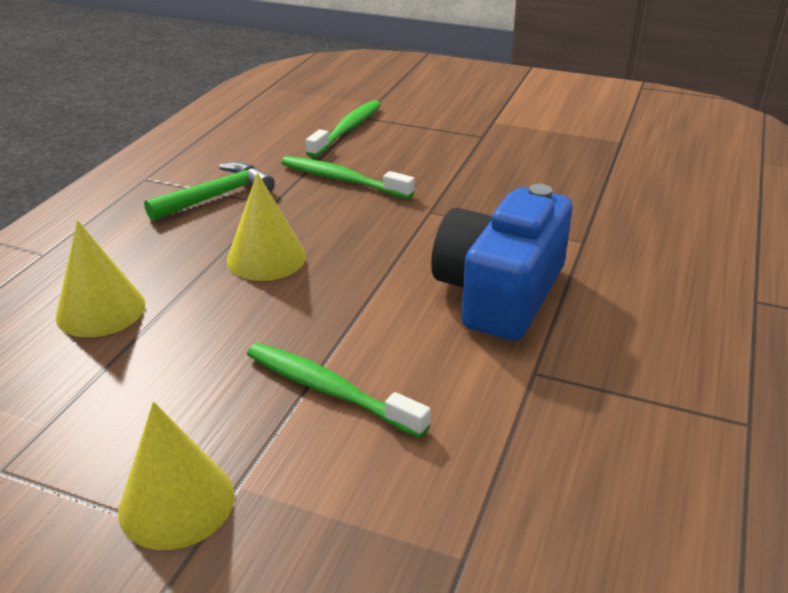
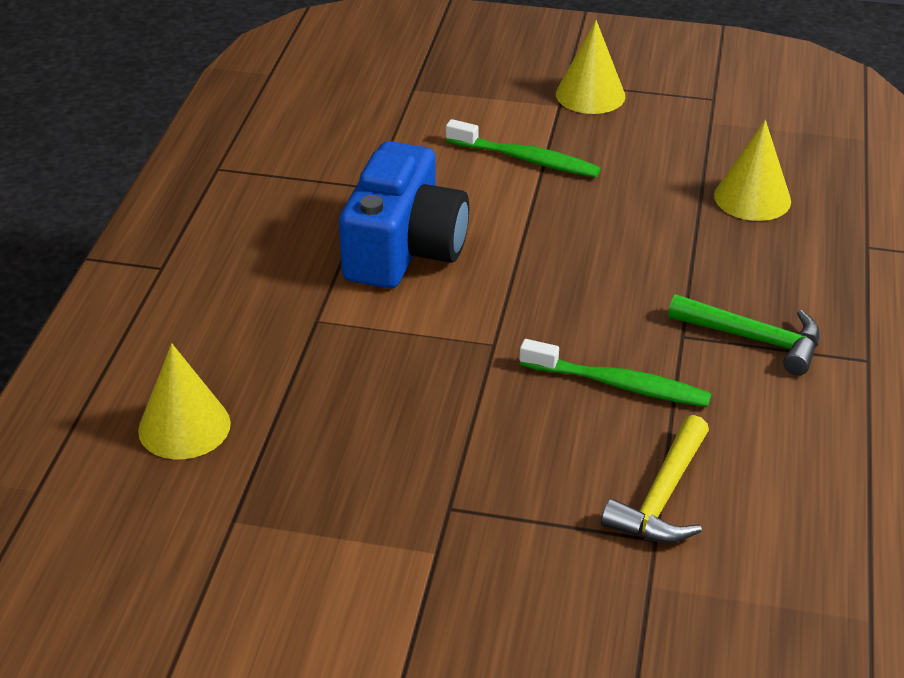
camera: 170 degrees right, 5 degrees up
(217, 196) = (755, 339): green hammer -> green hammer turned 105 degrees counterclockwise
(266, 258) = (643, 263): yellow cone -> yellow cone (184, 426)
(347, 129) = (662, 497): green toothbrush -> yellow hammer

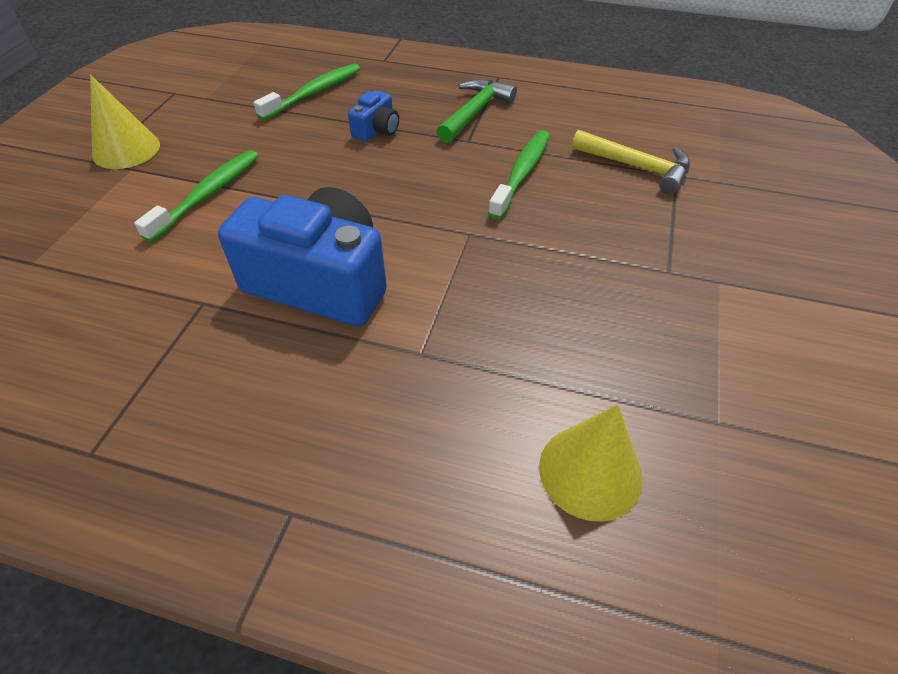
camera: 85 degrees left, 10 degrees up
(681, 257) = (376, 130): none -> blue camera
(752, 198) = (314, 93): yellow cone -> green toothbrush

